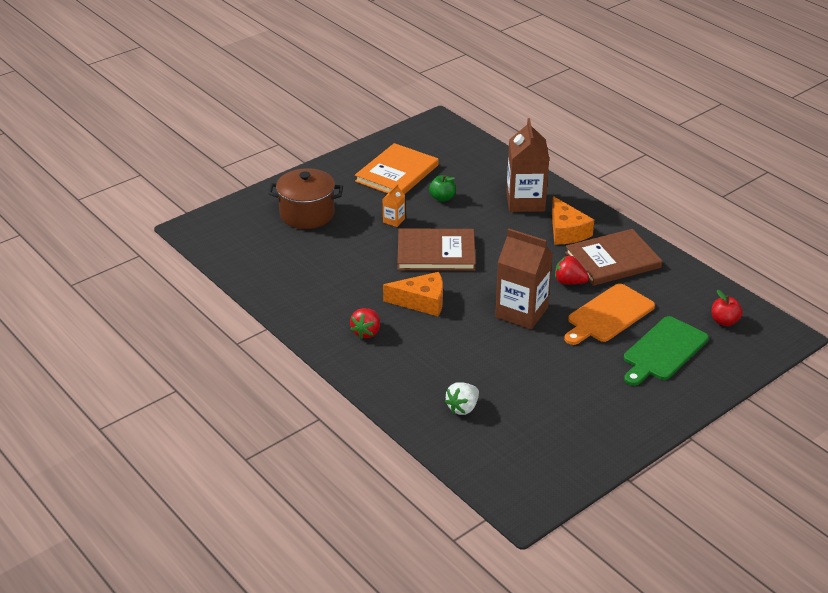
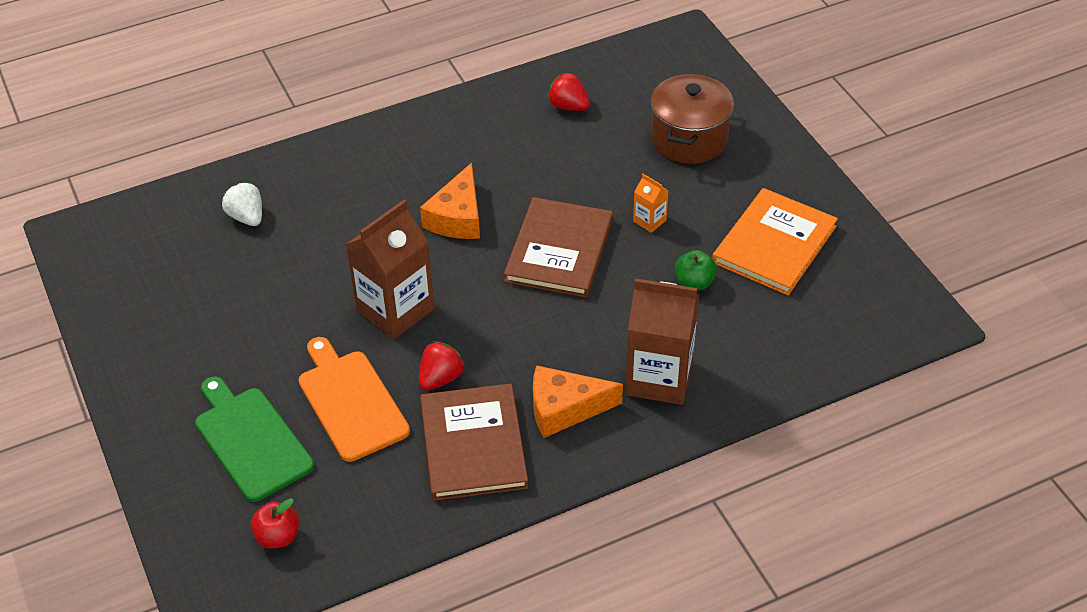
camera: 105 degrees right, 10 degrees up
(366, 332) = (418, 159): red strawberry -> red strawberry (568, 106)
(397, 173) = (774, 244): orange book -> orange book turned 75 degrees clockwise

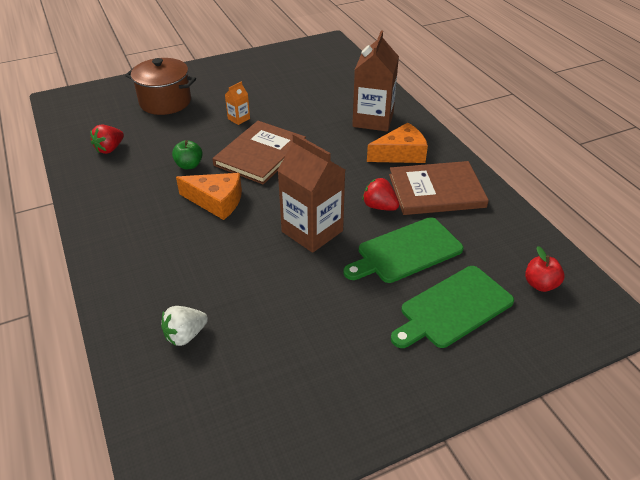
camera: 90 degrees left, 5 degrees down
(350, 402) = (406, 251): orange cutting board -> green cutting board
(559, 250) = (260, 154): brown book -> brown book turned 75 degrees counterclockwise
(564, 408) = (400, 154): orange cheese -> orange cheese turned 105 degrees counterclockwise
(694, 282) = (296, 105): green apple -> green apple (189, 165)
(774, 244) = (267, 78): orange book -> none

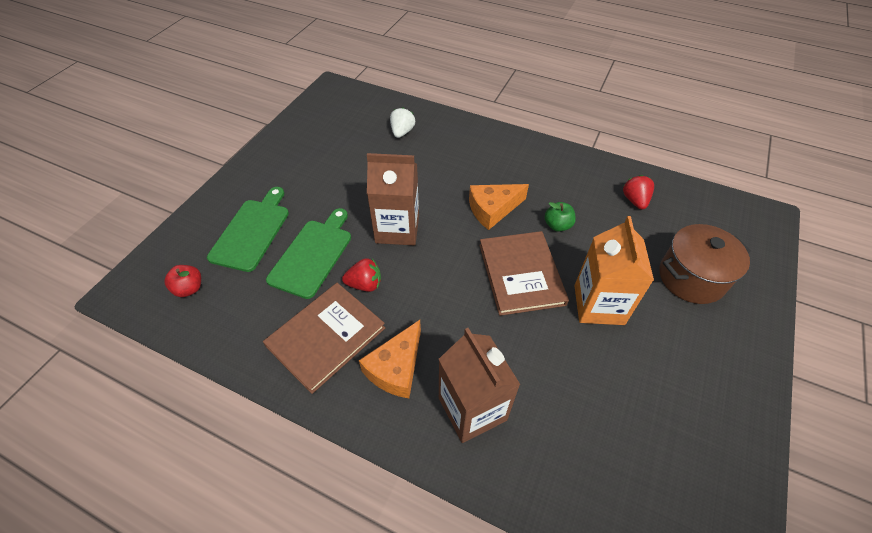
camera: 140 degrees right, 10 degrees up
(239, 119) = (598, 305): orange carton -> orange carton, size x2.22

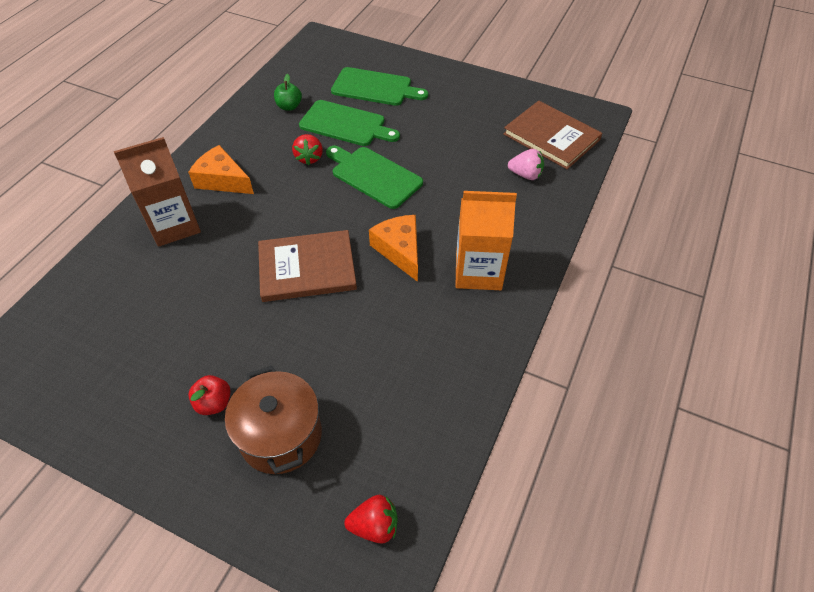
camera: 90 degrees right, 0 degrees up
(189, 288) = (318, 66): red apple -> red apple (214, 403)
(326, 337) = (260, 139): brown book -> brown book (551, 137)
(397, 229) = (374, 176): brown carton -> green cutting board
(402, 132) = (525, 175): white strawberry -> pink strawberry
(557, 225) = (373, 308): green apple -> green apple (289, 106)
(598, 305) = (258, 331): orange carton -> orange carton (478, 271)
(635, 200) = (415, 400): red strawberry -> red strawberry (374, 526)

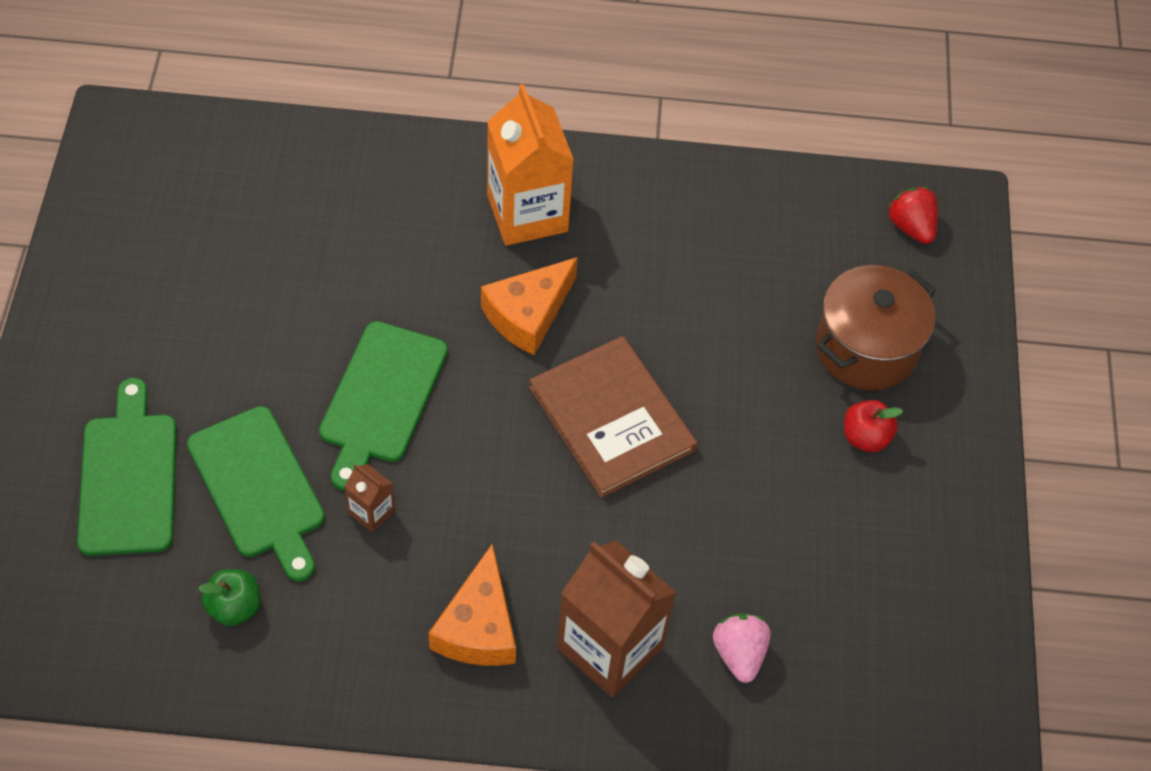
camera: 115 degrees left, 5 degrees up
(309, 158) = (371, 512): red strawberry -> brown carton
(346, 124) = (259, 488): green cutting board -> green cutting board turned 150 degrees clockwise
(525, 175) = (304, 196): pink strawberry -> pink strawberry (739, 654)
(551, 137) = (196, 178): brown book -> none

